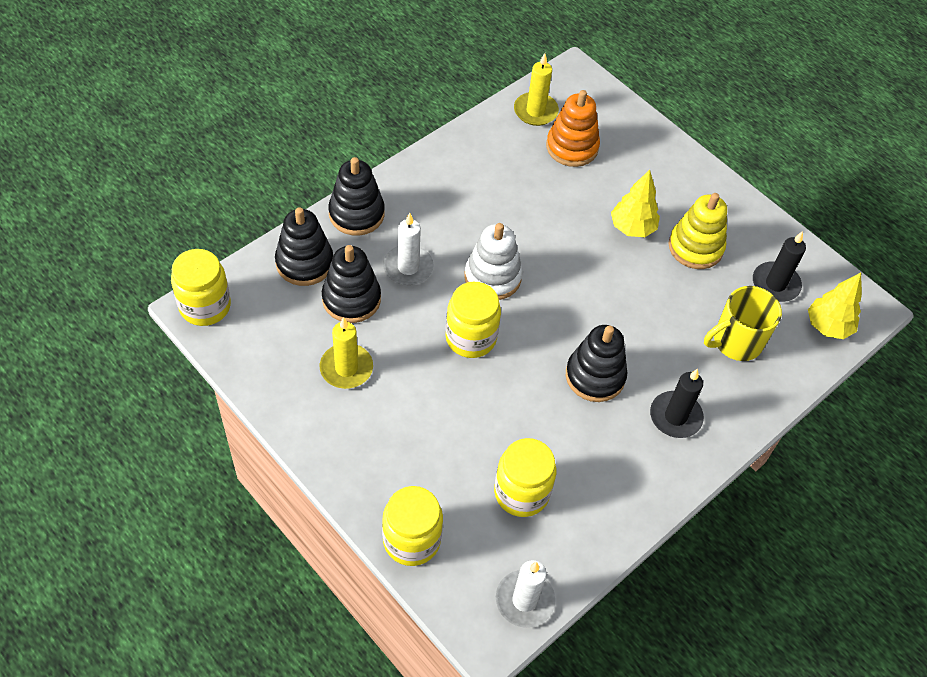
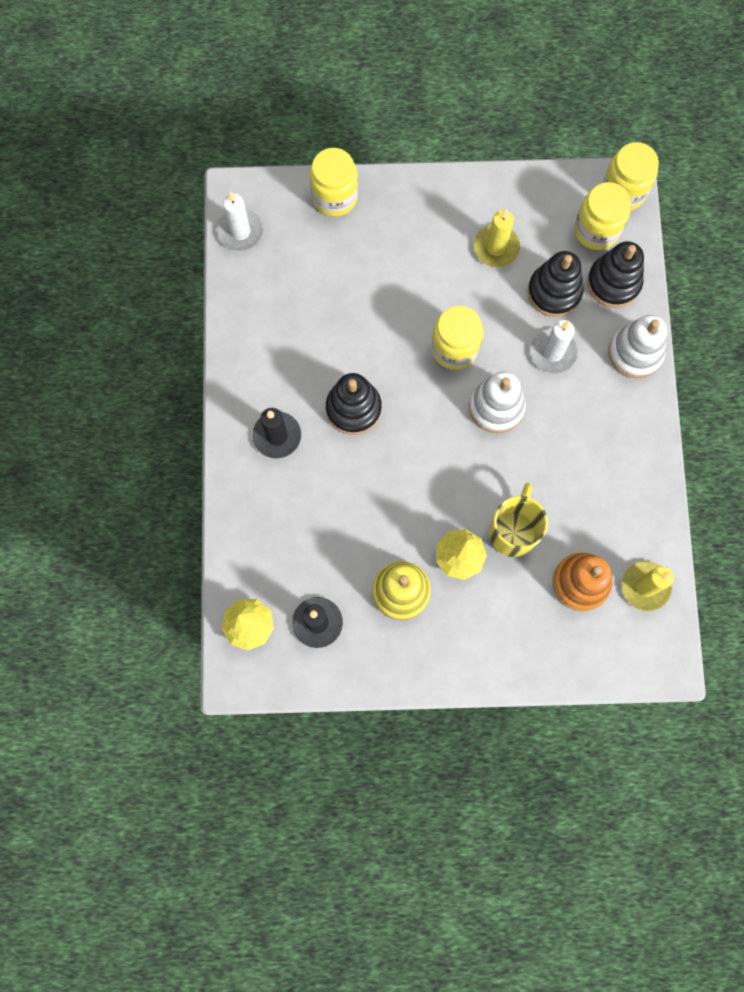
camera: 135 degrees right, 20 degrees up
(356, 214) = (635, 353): black stacking toy -> white stacking toy
(521, 493) = (310, 286): yellow jar -> yellow jar (596, 230)
(736, 341) = (296, 539): yellow mug -> yellow mug (513, 531)

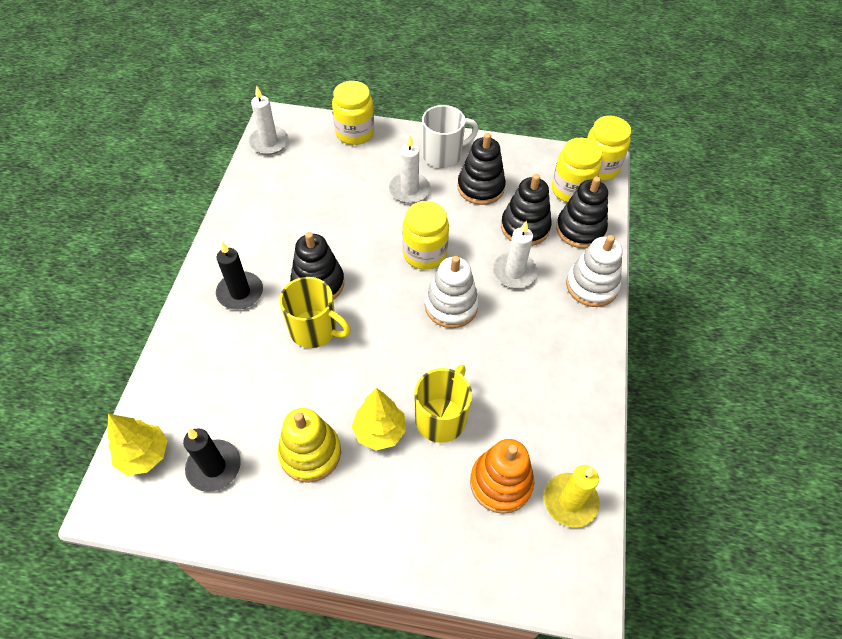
camera: 10 degrees right, 20 degrees down
(366, 463) = (314, 330): none -> yellow mug
(418, 267) = (409, 190): none -> white candle
(444, 209) = (443, 155): none -> white mug
(496, 247) = (480, 187): yellow candle -> black stacking toy

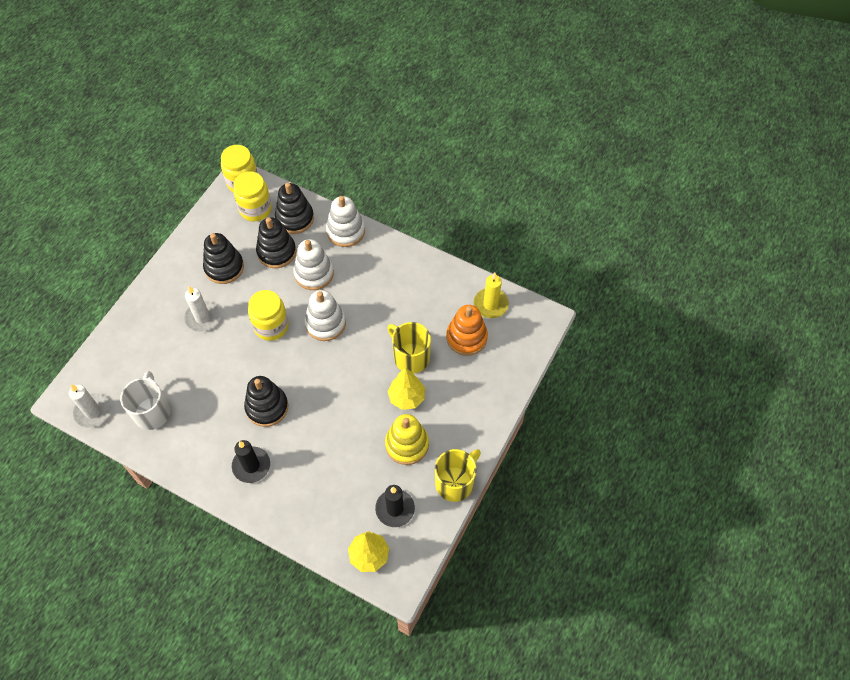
camera: 70 degrees left, 5 degrees up
(314, 330) = (308, 419): yellow mug -> yellow mug (455, 483)
(354, 133) = (116, 340): yellow jar -> none
(443, 155) = (177, 282): white mug -> white mug (152, 412)
(514, 272) = (314, 273): white candle -> white stacking toy

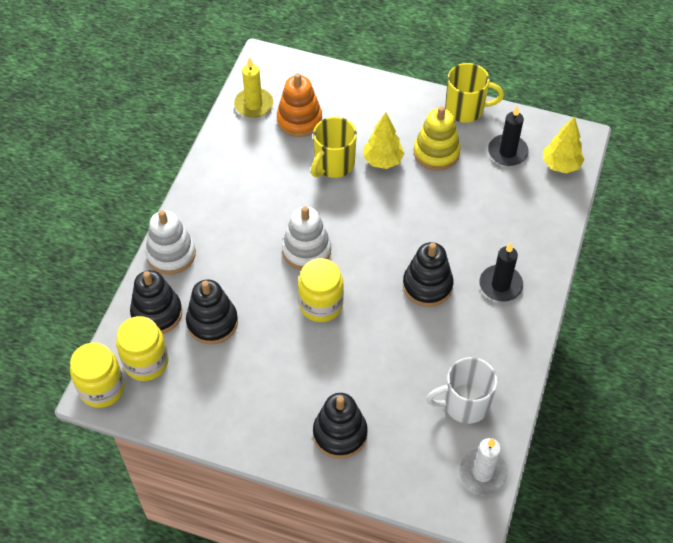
camera: 100 degrees left, 5 degrees down
(202, 317) = (323, 383): white candle -> none
(224, 267) = (244, 377): black stacking toy -> black stacking toy (340, 434)
(314, 273) = (239, 275): white stacking toy -> none
(455, 483) = (465, 109): yellow mug -> yellow mug turned 150 degrees clockwise

